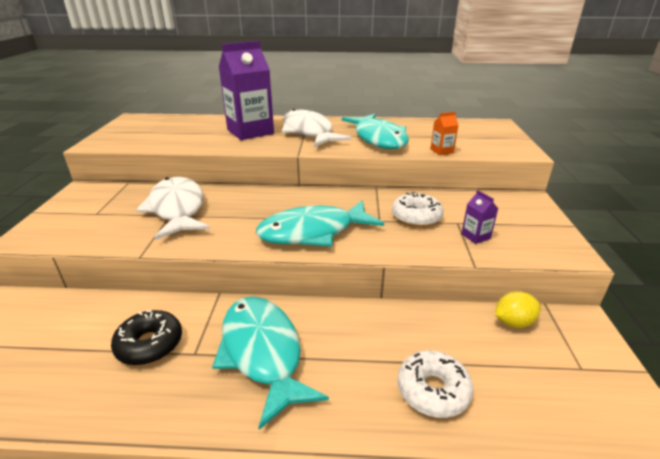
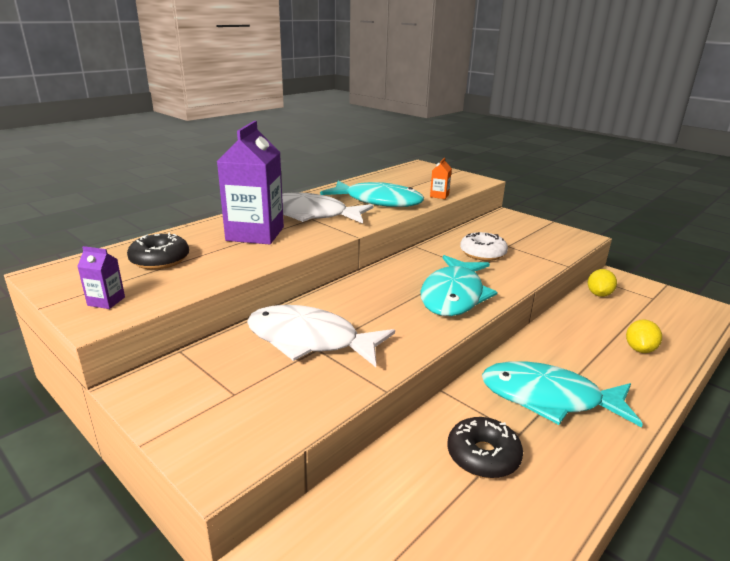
camera: 50 degrees left, 5 degrees down
(178, 128) = (160, 260): none -> black donut
(433, 390) = (639, 349): white donut -> yellow lemon
(475, 236) = (533, 249): purple carton -> purple carton (106, 301)

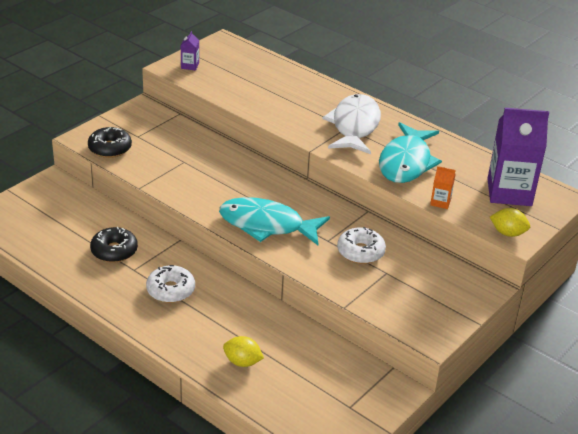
camera: 85 degrees right, 10 degrees up
(160, 260) = (249, 72): black donut -> black donut (110, 148)
(255, 234) = (304, 103): purple carton -> purple carton (509, 192)
(310, 340) = (193, 158): white fish -> none
(549, 398) = (170, 290): turquoise fish -> white donut
(599, 294) = (349, 363): yellow lemon -> yellow lemon (508, 233)

